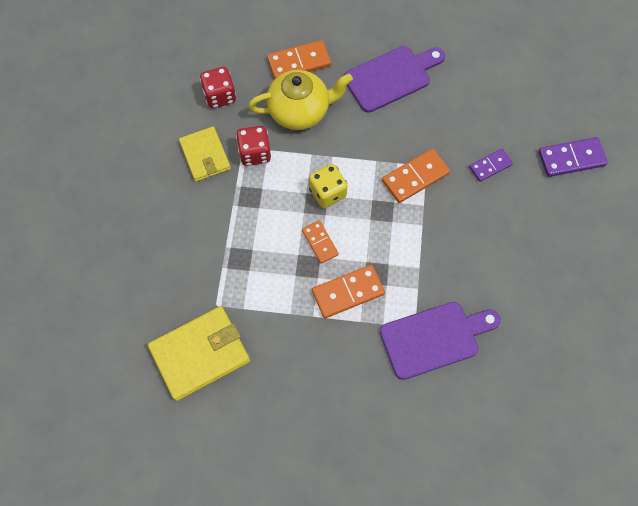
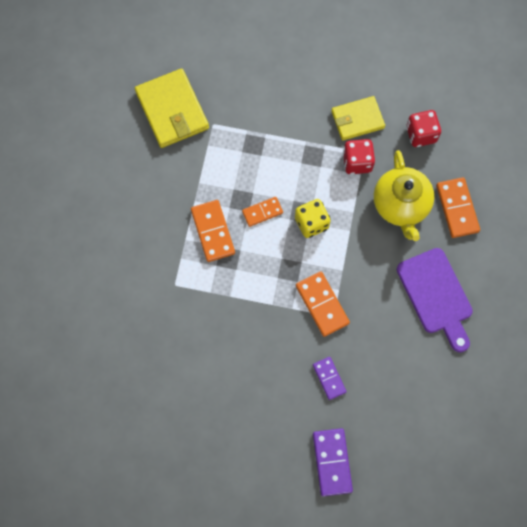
camera: 95 degrees right, 5 degrees up
(434, 338) = (162, 300): purple cutting board -> none

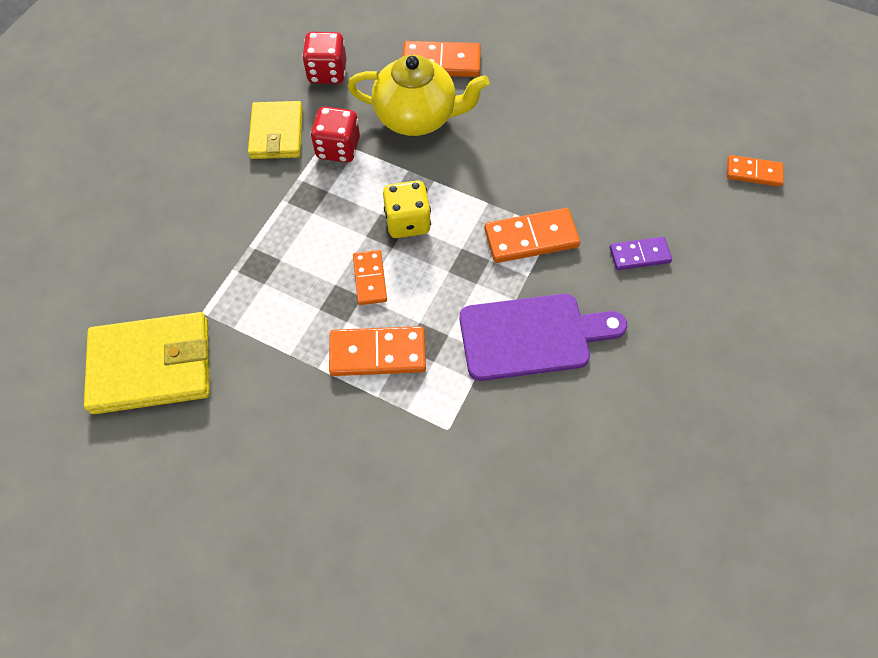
camera: 75 degrees left, 10 degrees down
(332, 462) = (759, 280): purple domino -> none
(425, 450) = (753, 173): none -> orange domino
(436, 295) = (550, 111): purple cutting board -> purple cutting board (532, 336)

